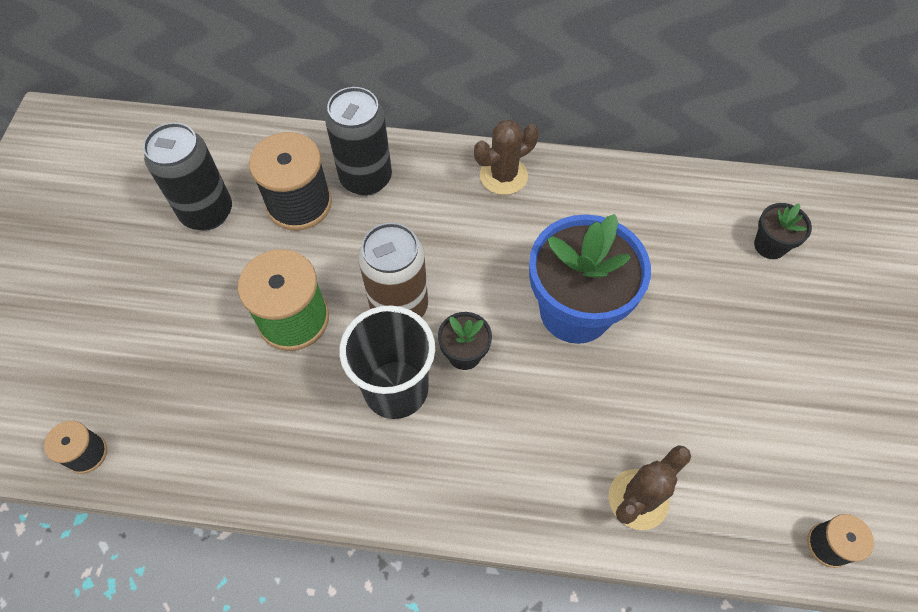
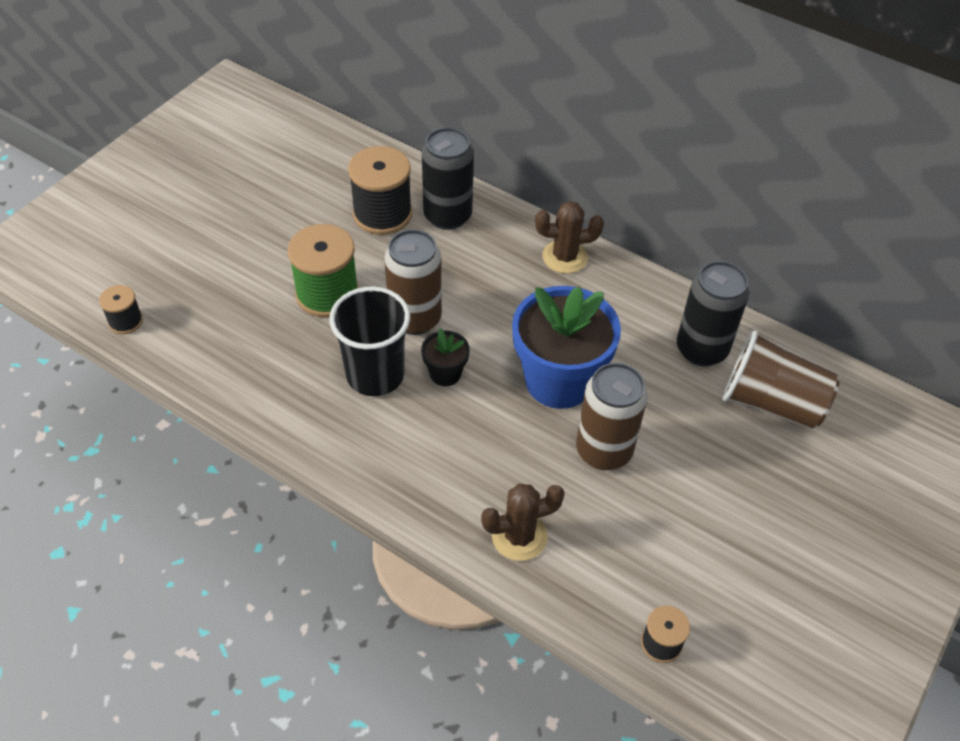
camera: 25 degrees right, 10 degrees down
(207, 212) = (308, 193): black can -> black can (701, 349)
(659, 366) = (604, 451): none -> brown can
(770, 245) = (771, 403): black flower pot -> brown cup

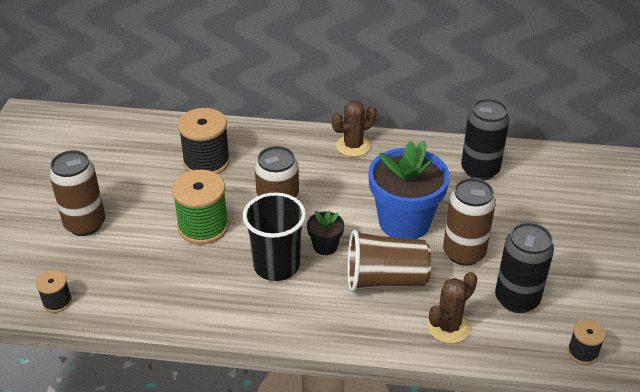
camera: 25 degrees left, 10 degrees down
(208, 241) = (85, 224): none -> brown can
(447, 216) = (254, 147): black can -> black can (517, 299)
(771, 403) = (544, 185): brown cup -> brown cup (385, 280)

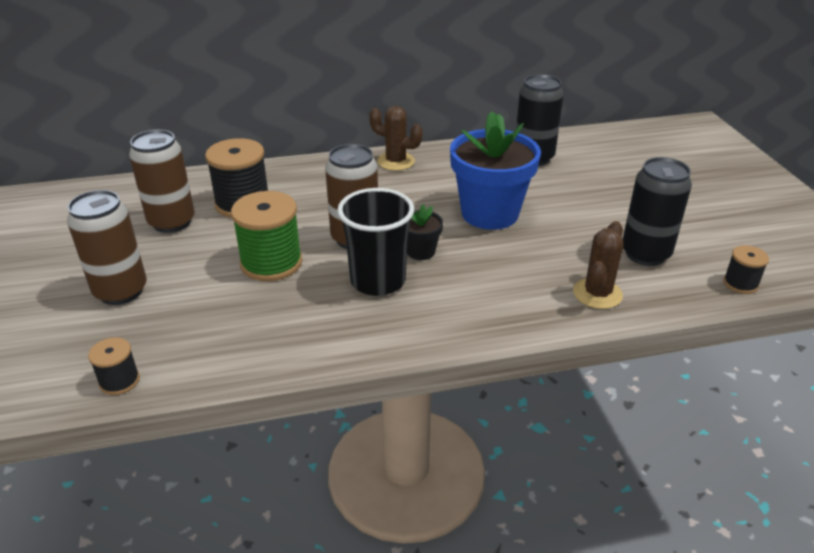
camera: 20 degrees left, 5 degrees down
(353, 146) = (396, 161): brown cactus -> brown cactus turned 75 degrees clockwise
(385, 280) = (505, 267): brown cup -> none
(464, 253) = (566, 227): brown can -> brown can (172, 222)

